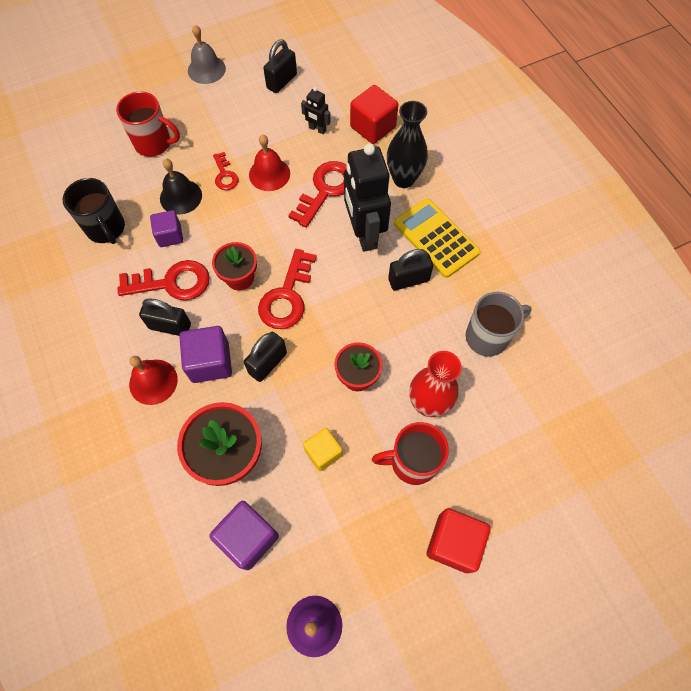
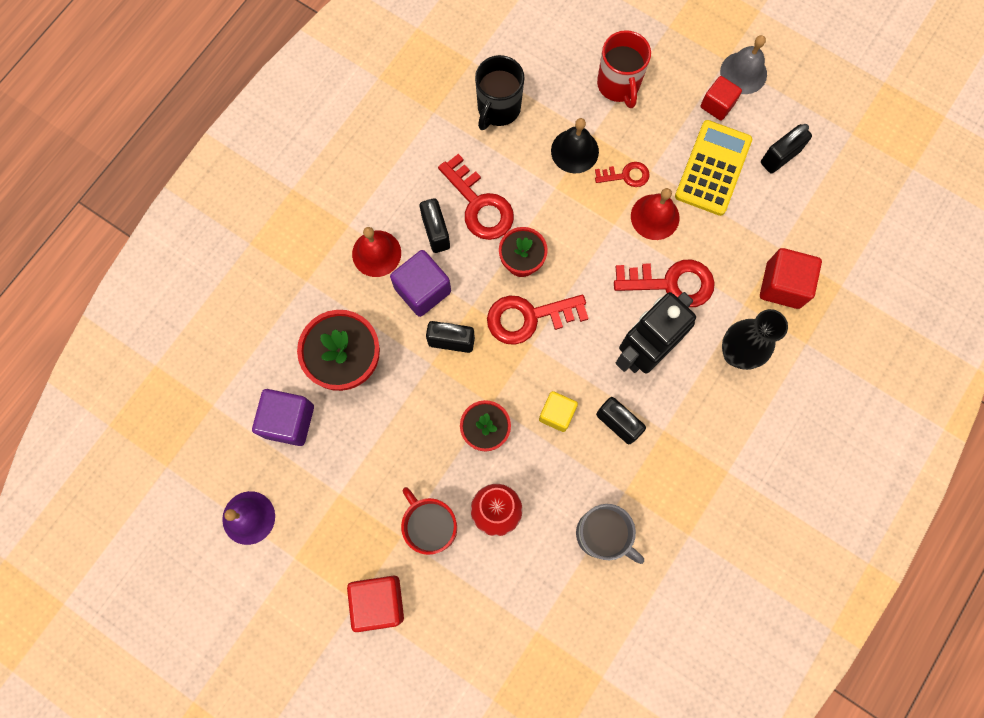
camera: 60 degrees right, 10 degrees up
(170, 235) = (526, 170): purple cube -> none
(217, 95) = (717, 105): none -> red cube
(225, 175) = (626, 175): red key -> red key turned 135 degrees counterclockwise
(281, 81) = (780, 157): black padlock -> black padlock turned 45 degrees counterclockwise
(317, 129) = (741, 230): black robot -> none
(323, 453) = (396, 441): yellow cube -> yellow cube (557, 414)
(436, 238) = (683, 425): yellow calculator -> yellow calculator (712, 168)

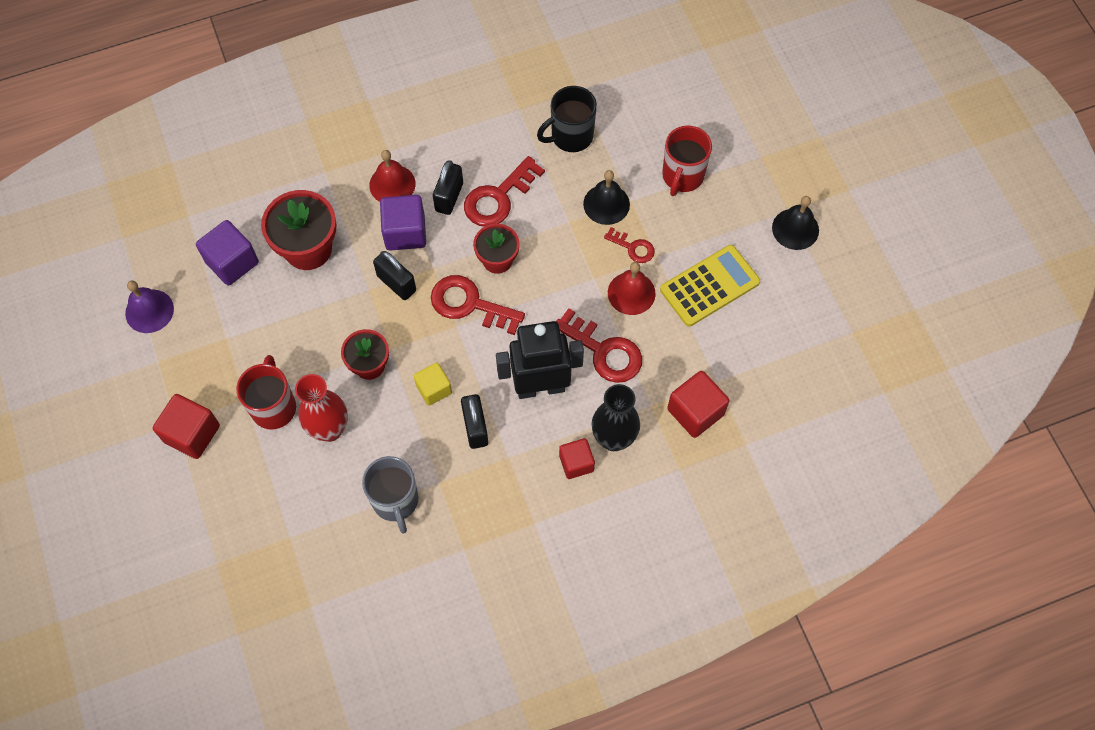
camera: 35 degrees right, 10 degrees down
(479, 204) = (499, 197): red key -> red key turned 45 degrees clockwise
(717, 105) = (752, 240): red cube -> red cube (576, 463)
(743, 73) = (795, 229): grey bell -> black bell
(780, 157) = (774, 312): black padlock -> none

